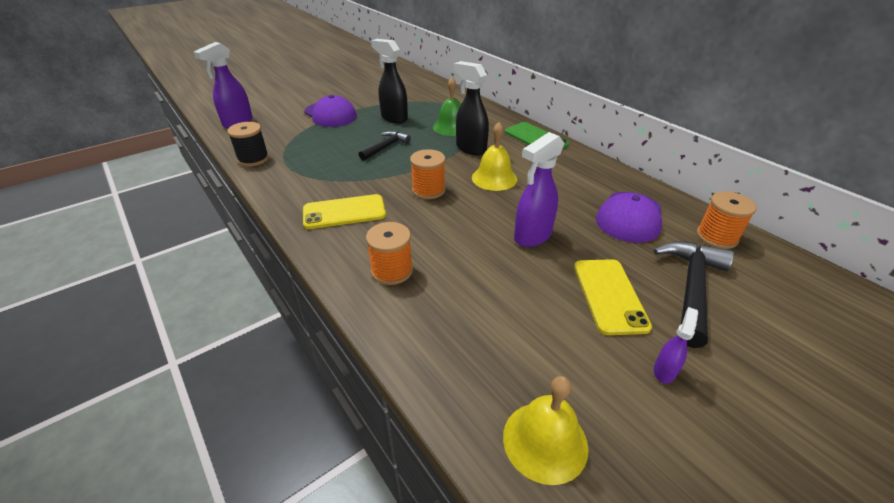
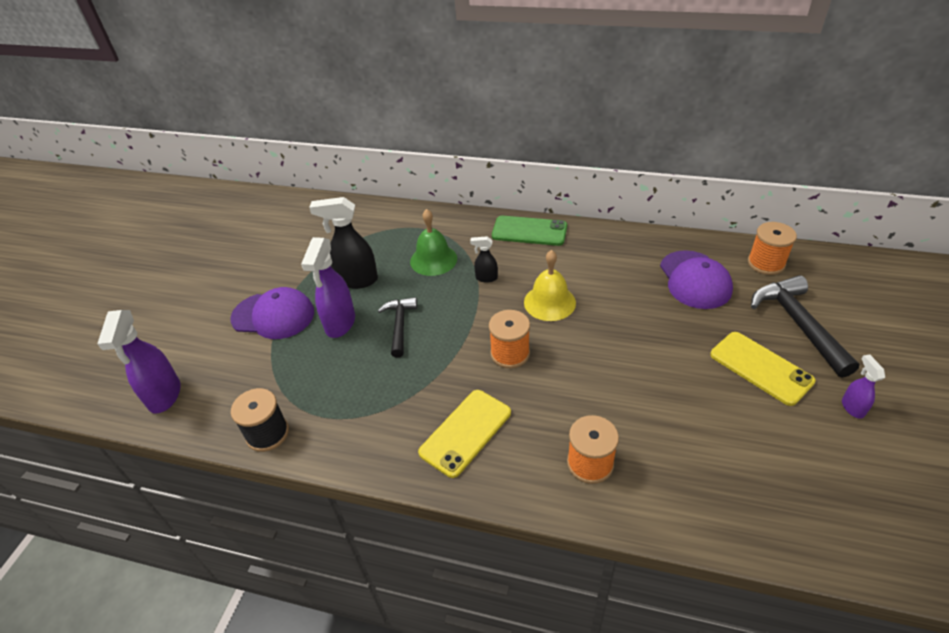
camera: 35 degrees left, 5 degrees up
(470, 148) = (486, 278): black spray bottle -> black spray bottle, size x0.52
(532, 236) = (651, 348): purple spray bottle -> purple spray bottle (340, 324)
(545, 441) = (851, 519): yellow bell -> none

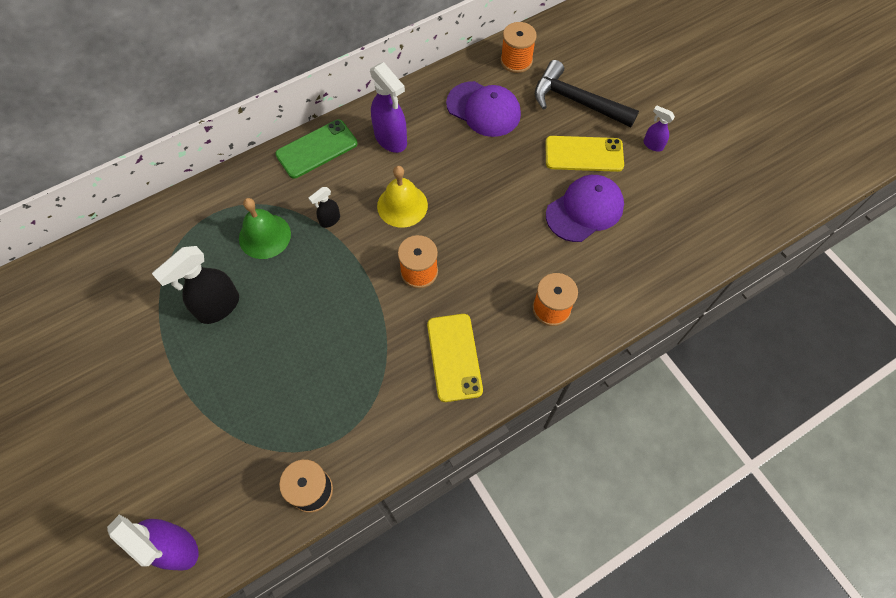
camera: 50 degrees left, 20 degrees up
(273, 315) = (181, 399): purple cap -> purple cap (585, 210)
(340, 324) = (254, 357): purple spray bottle -> purple spray bottle (391, 139)
(400, 325) = (307, 317): black hammer -> none

